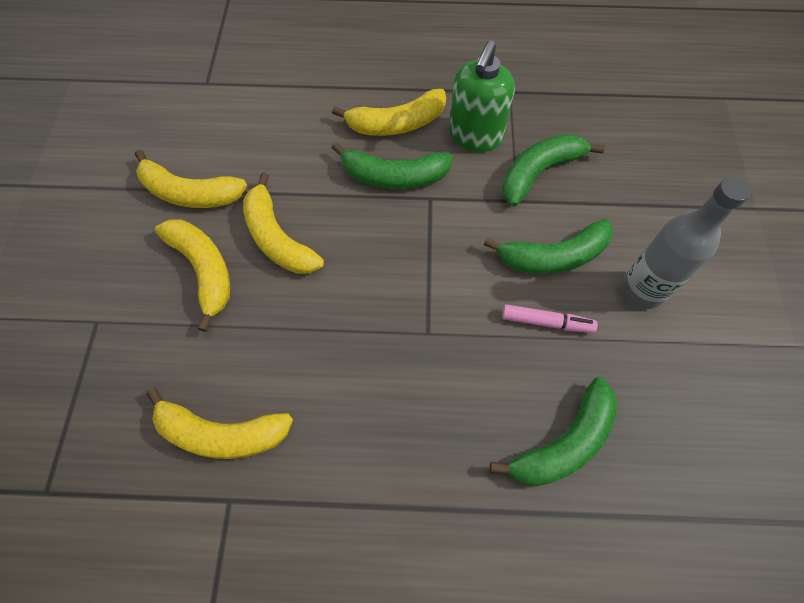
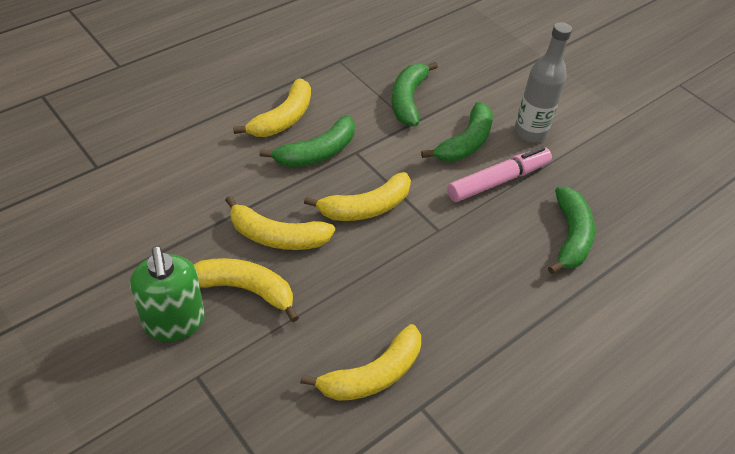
camera: 45 degrees left, 15 degrees down
(190, 193) = (173, 248): yellow banana -> yellow banana (366, 207)
(475, 136) = (345, 99): green soap dispenser -> green soap dispenser (174, 322)
(546, 322) = (498, 181): pink marker -> pink marker, size x1.67

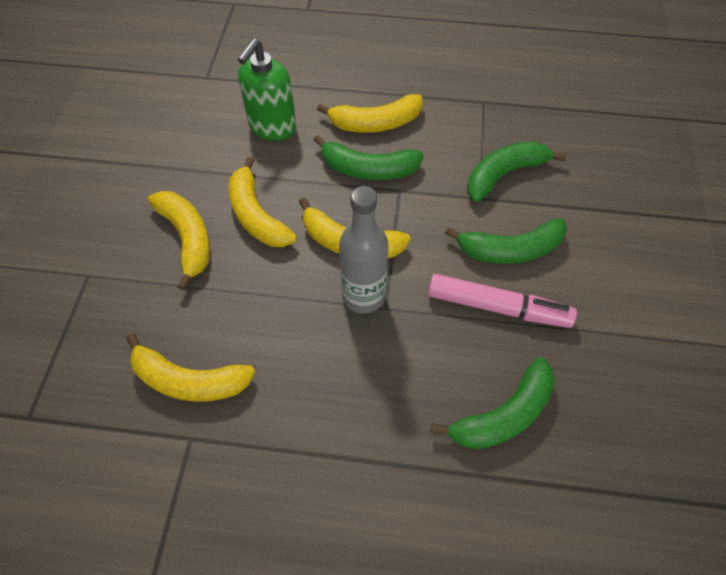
camera: 50 degrees right, 10 degrees up
(174, 322) = (119, 225): green soap dispenser -> green soap dispenser (272, 127)
(530, 132) = (591, 285): grey bottle -> grey bottle (363, 296)

